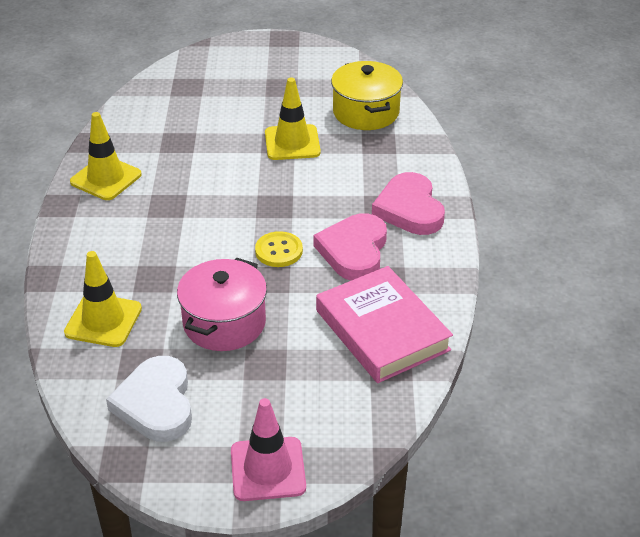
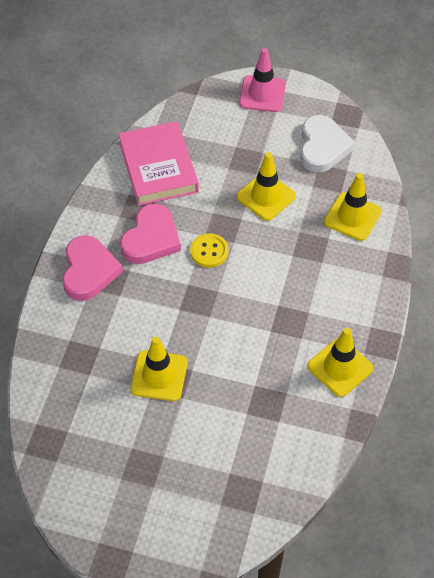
camera: 165 degrees left, 15 degrees up
(224, 323) = (266, 196): pink pot -> yellow traffic cone
(366, 112) = (72, 404): yellow pot -> none

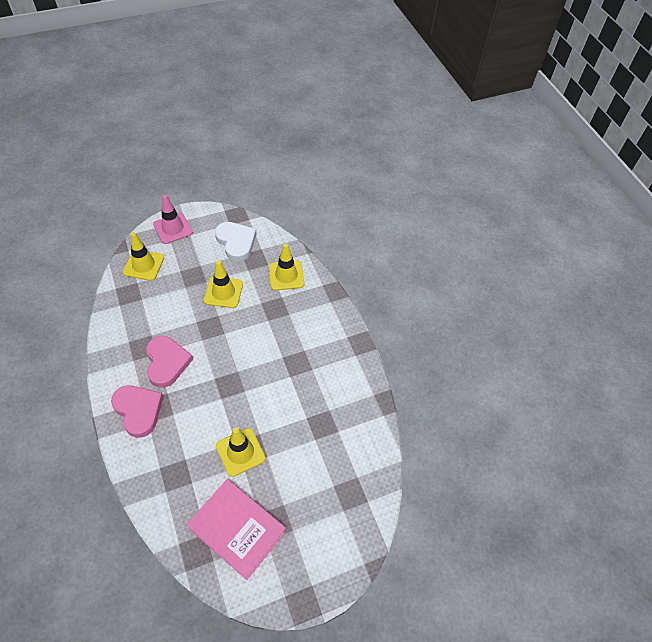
camera: 40 degrees left, 0 degrees up
(158, 167) = (137, 312): pink book -> pink book (237, 529)
(209, 251) = (212, 348): yellow button -> none
(340, 367) = (348, 373): yellow traffic cone -> yellow traffic cone (143, 265)

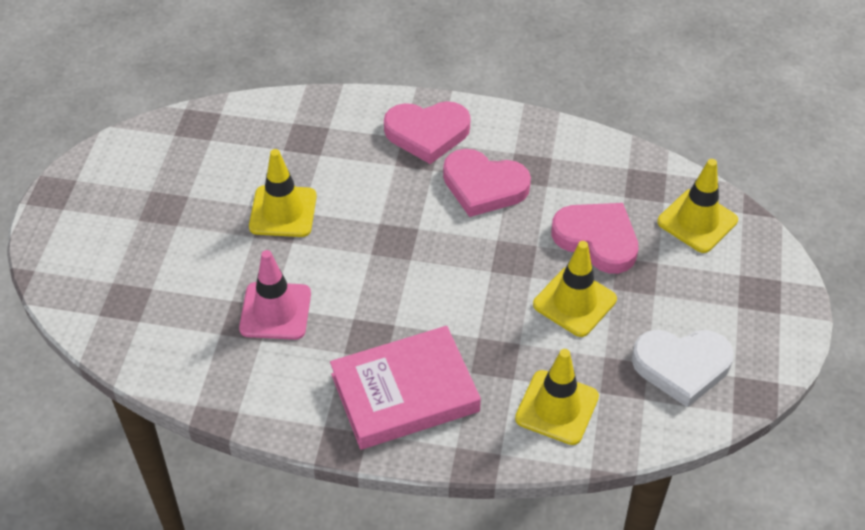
camera: 125 degrees right, 5 degrees down
(173, 228) = (766, 288): pink traffic cone -> pink traffic cone (275, 311)
(178, 299) = (597, 239): none -> pink heart
(237, 529) = (188, 169): pink book -> pink book (405, 393)

